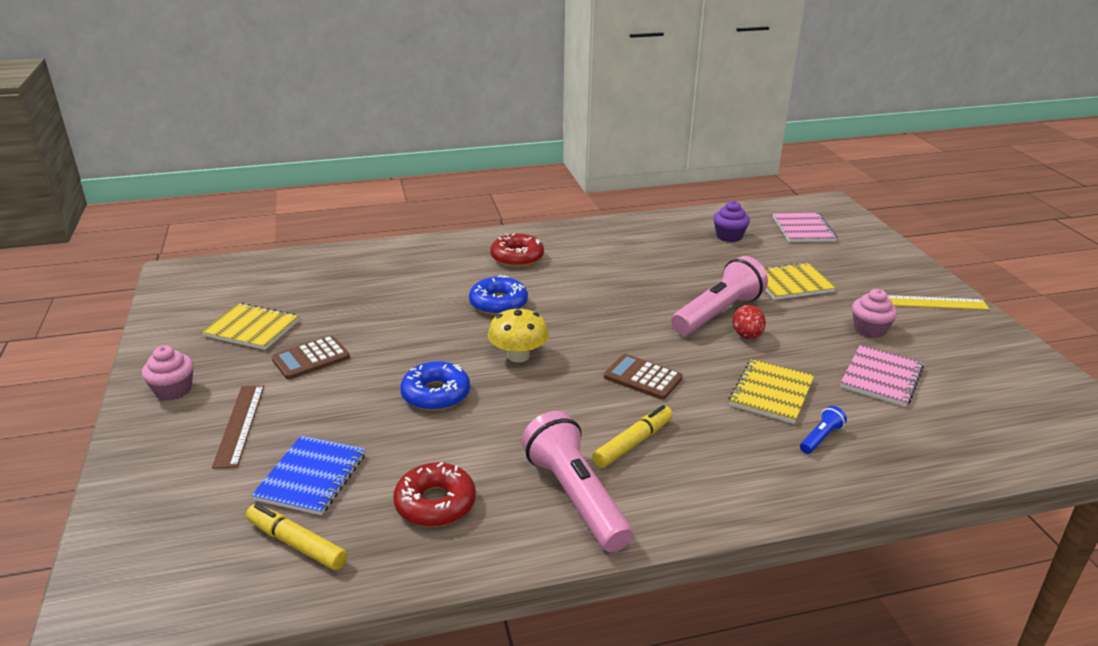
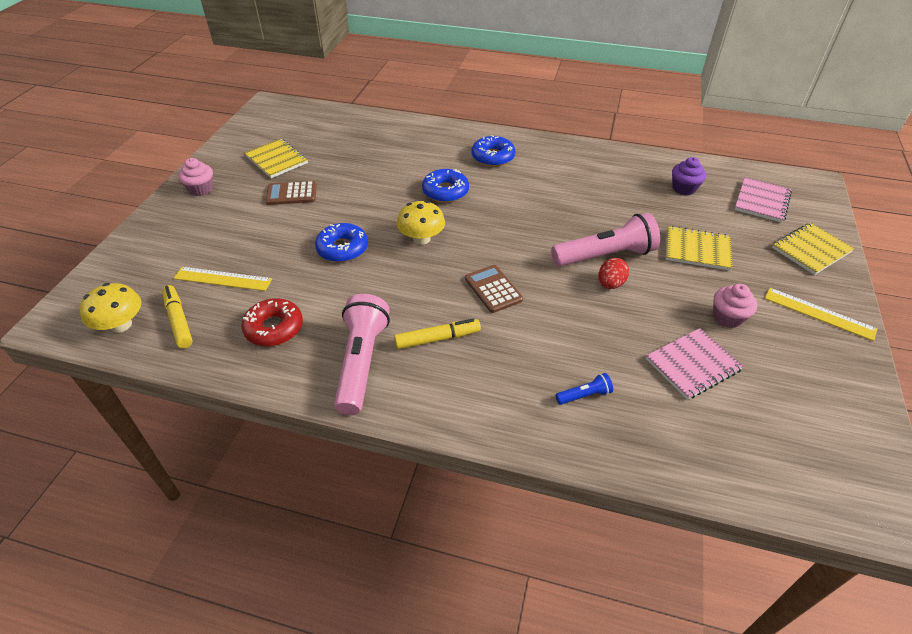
camera: 30 degrees right, 15 degrees up
(213, 581) = (121, 325): none -> yellow mushroom
(239, 425) = (215, 226): brown ruler -> none
(311, 477) = (223, 279): blue notebook -> yellow ruler
(517, 257) = (493, 157): red donut -> blue donut
(771, 393) = (581, 340): yellow notebook -> yellow notebook (811, 250)

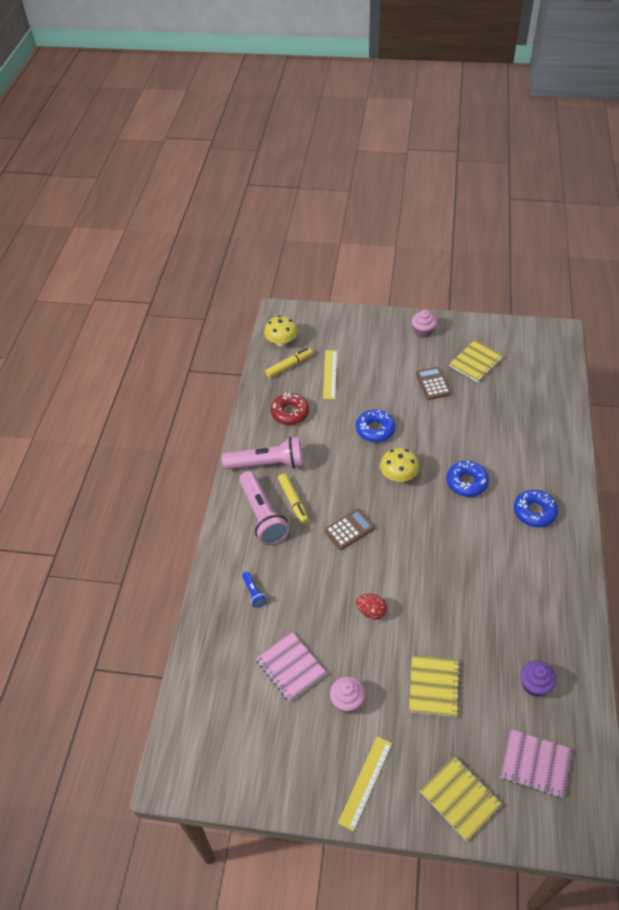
camera: 85 degrees right, 5 degrees up
(605, 256) = (407, 608): pink flashlight -> pink flashlight (262, 515)

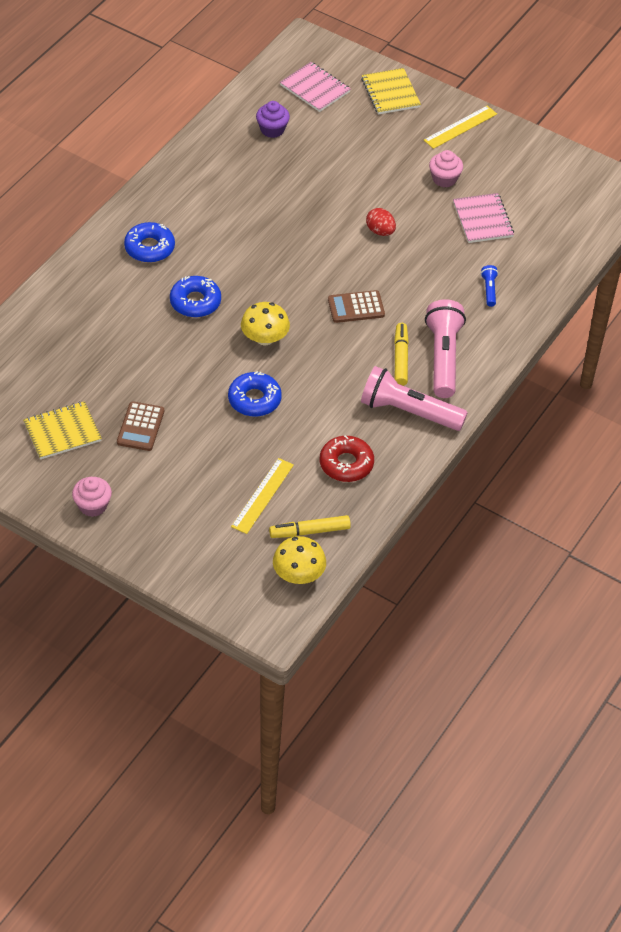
camera: 160 degrees left, 0 degrees up
(434, 686) = (361, 160): yellow notebook -> none

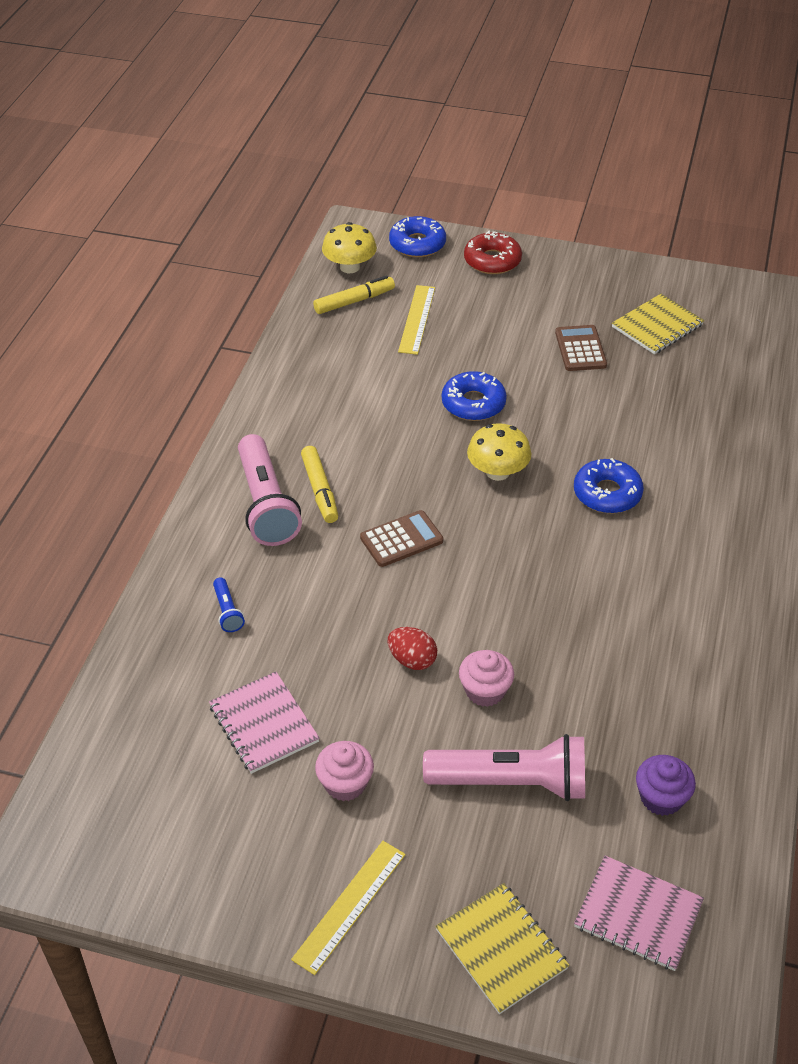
camera: 165 degrees right, 5 degrees down
(93, 505) = (580, 275): pink cupcake -> pink cupcake (485, 691)
(149, 248) = (711, 547): blue donut -> blue donut (417, 244)
(346, 464) = (341, 366): red donut -> red donut (492, 260)
(408, 411) = (289, 433): pink flashlight -> pink flashlight (511, 782)

